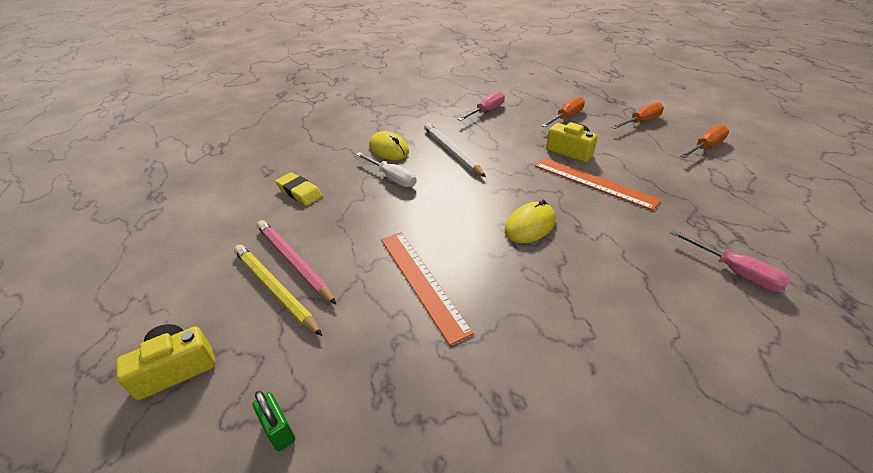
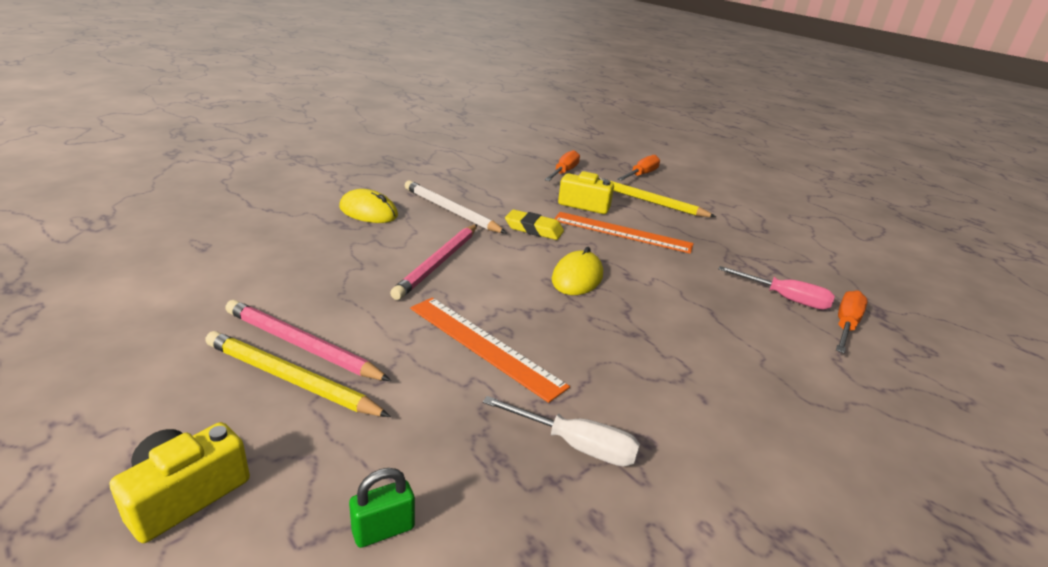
camera: 25 degrees left, 10 degrees down
(279, 430) = (383, 529): green padlock -> green padlock turned 60 degrees counterclockwise
(299, 192) = (266, 266): yellow eraser -> yellow eraser (534, 229)
(392, 178) = (389, 242): white screwdriver -> white screwdriver (576, 445)
(420, 200) = (438, 263): none -> pink pencil
(486, 111) = (471, 168): pink screwdriver -> none
(635, 151) = (648, 201): none -> yellow pencil
(705, 147) = (710, 195): orange screwdriver -> orange screwdriver (845, 325)

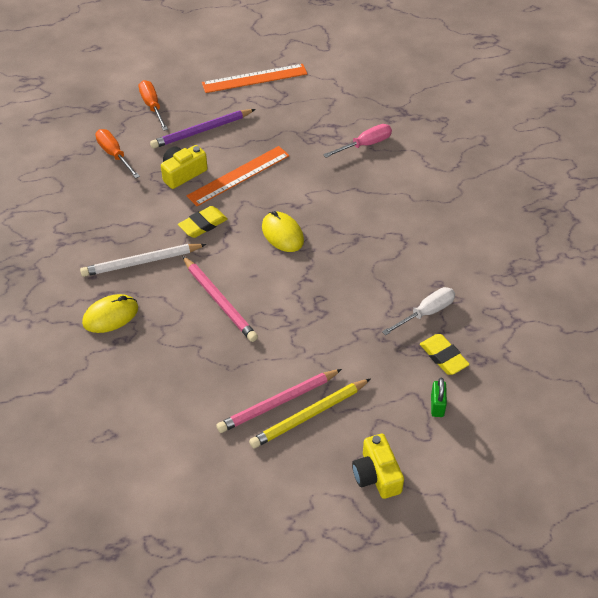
camera: 55 degrees left, 20 degrees up
(484, 345) = (327, 315): orange ruler -> orange ruler (254, 78)
(501, 500) = (443, 357): none -> yellow eraser
(648, 201) = (202, 131): yellow pencil -> purple pencil
(845, 325) = (404, 137): orange screwdriver -> none

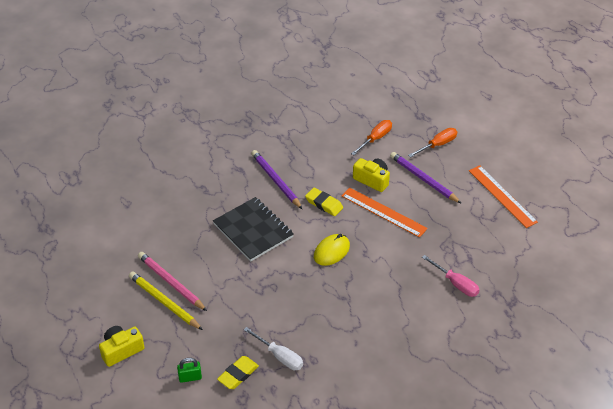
camera: 75 degrees right, 5 degrees down
(110, 316) = (223, 178): yellow mouse -> none
(141, 262) = (276, 181): white pencil -> purple pencil
(219, 301) = (253, 230): pink pencil -> black notebook

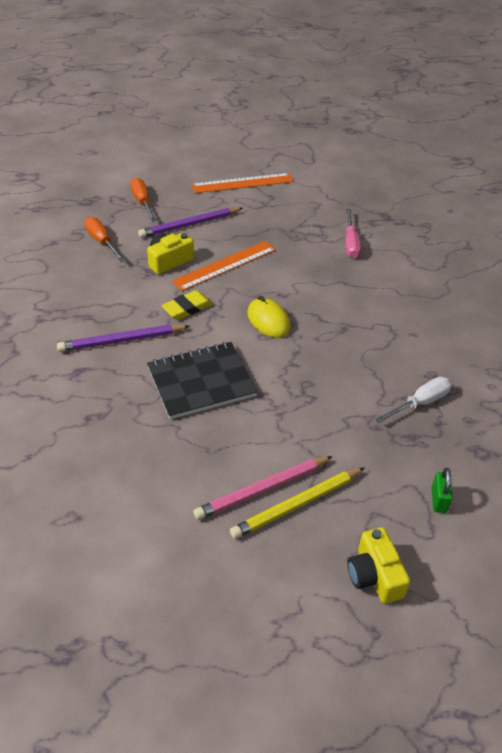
camera: 75 degrees left, 0 degrees up
(238, 374) = (442, 448): yellow eraser -> none
(456, 284) = (351, 243): pink screwdriver -> pink screwdriver turned 120 degrees clockwise

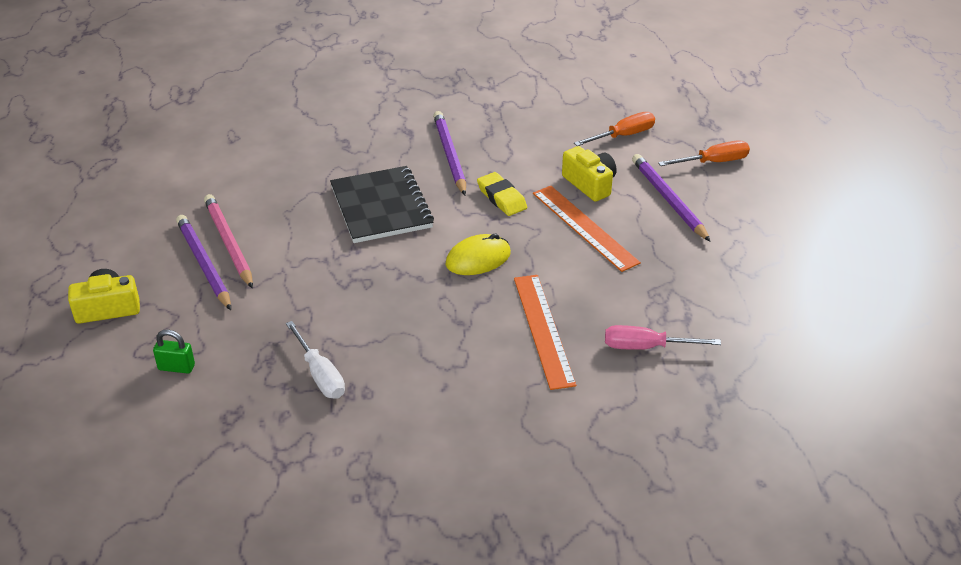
camera: 95 degrees right, 5 degrees down
(242, 183) = (782, 248): orange ruler -> orange ruler (543, 330)
(297, 505) = (204, 264): yellow pencil -> purple pencil

